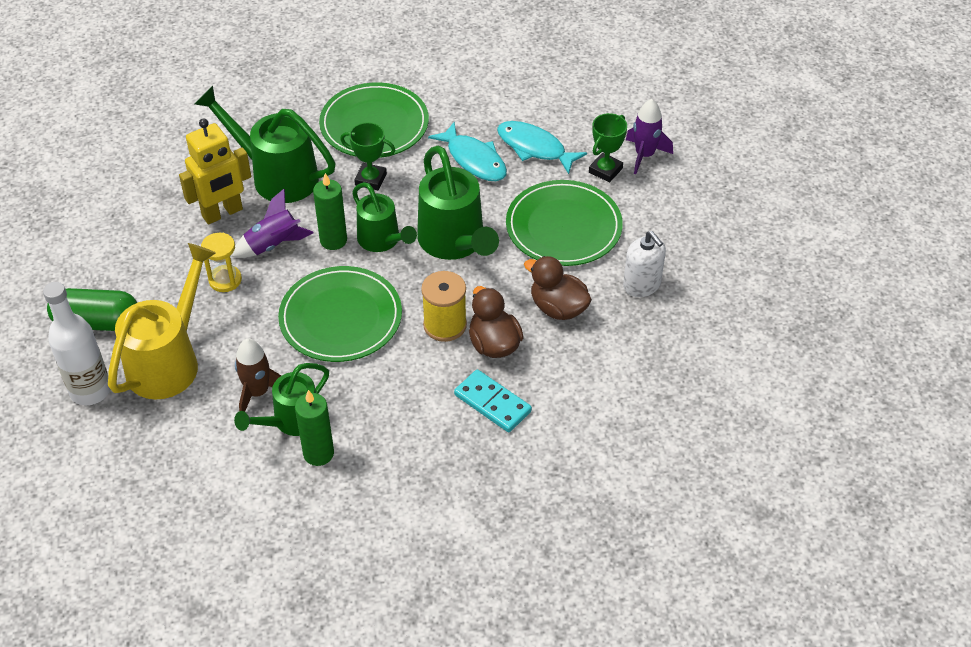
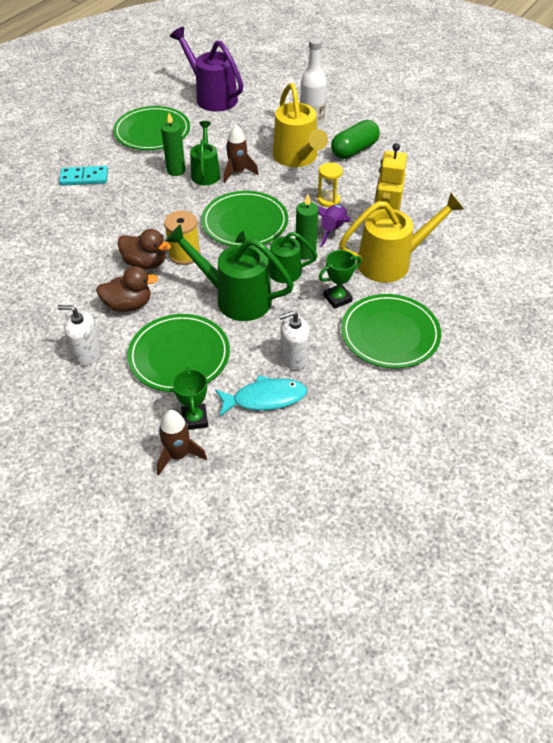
camera: 135 degrees right, 0 degrees up
(105, 564) = (212, 97): none -> purple watering can
(264, 555) = (152, 132): none -> green plate
(276, 176) = (391, 262): green watering can -> yellow watering can
(474, 160) = (294, 358): turquoise fish -> white soap dispenser
(492, 403) = (114, 237): turquoise domino -> turquoise domino (84, 178)
(644, 155) = (178, 455): purple rocket -> brown rocket

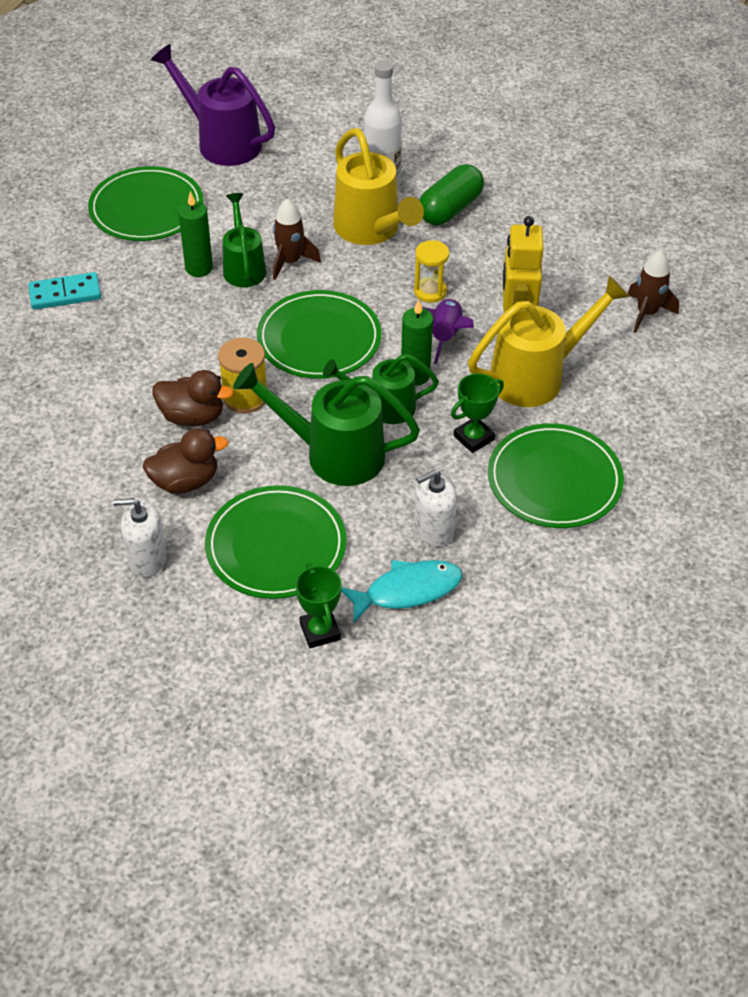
camera: 10 degrees left, 0 degrees up
(178, 455) = (310, 682): brown rocket -> brown rocket (647, 313)

